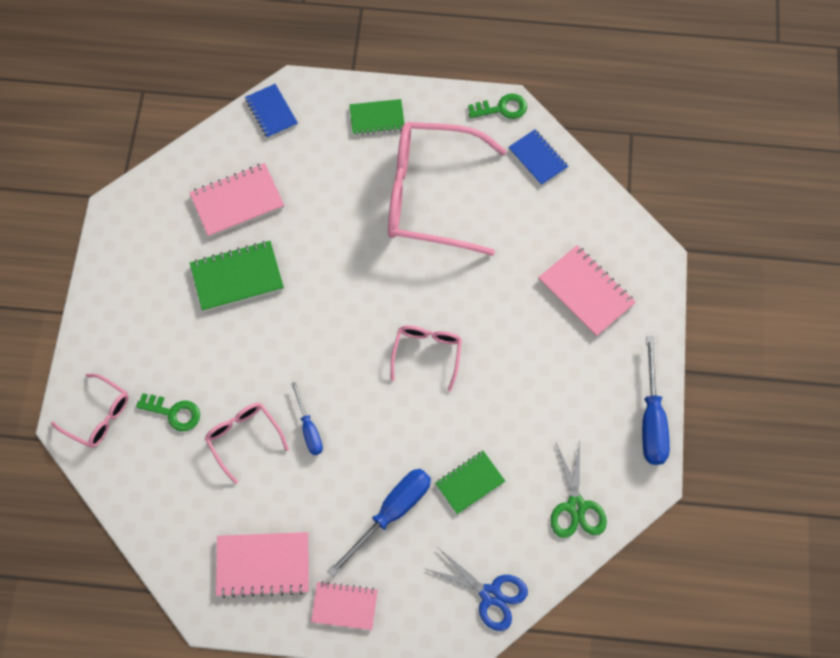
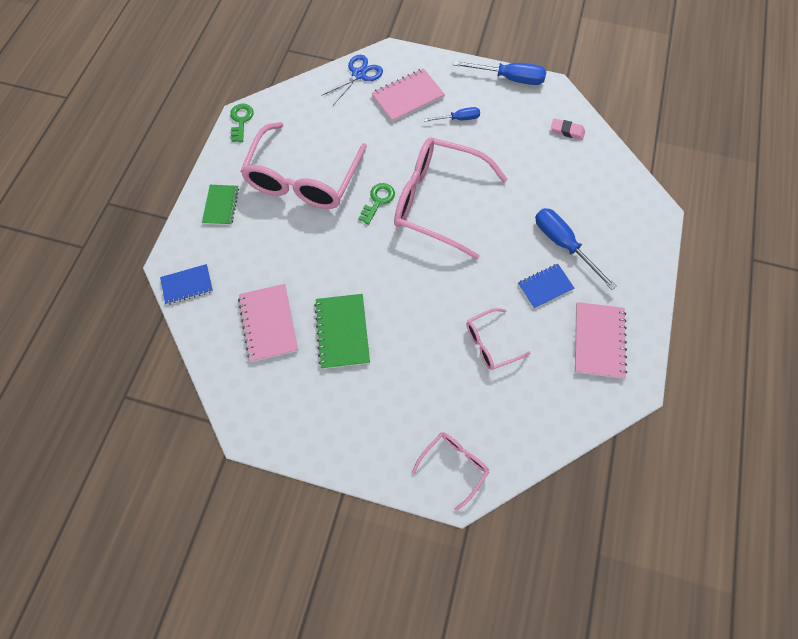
camera: 80 degrees left, 0 degrees up
(174, 412) = (460, 398): green key -> green key (378, 201)
(309, 429) = (489, 293): blue screwdriver -> blue screwdriver (458, 119)
(344, 606) = (633, 286): pink notebook -> none
(427, 354) = (438, 202): pink glasses -> pink glasses, size x2.08
(470, 483) = (544, 190): green notebook -> none
(490, 595) = (627, 191): blue scissors -> blue scissors (359, 74)
(538, 158) = (291, 106): blue notebook -> blue notebook (545, 286)
(576, 506) = (567, 131): green scissors -> pink eraser

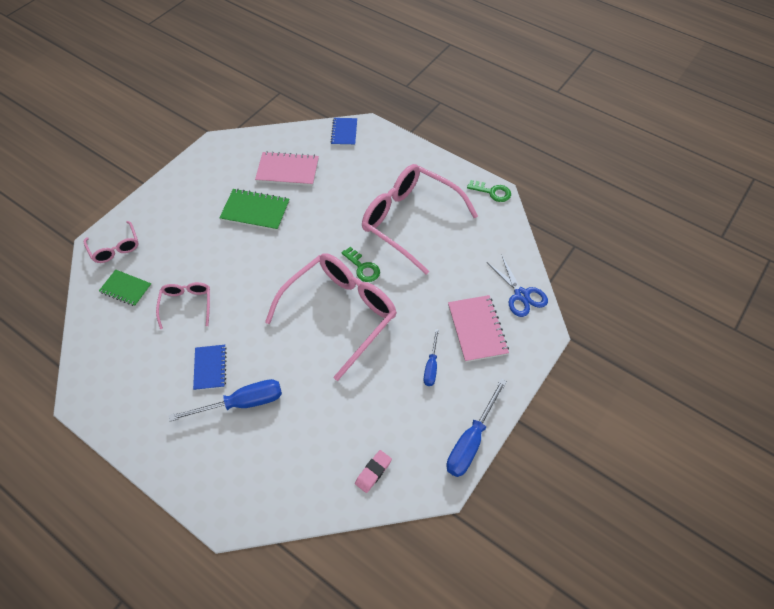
camera: 110 degrees right, 10 degrees down
(221, 205) = (406, 163): green notebook -> green notebook (126, 289)
(599, 341) = (137, 389): pink notebook -> none

